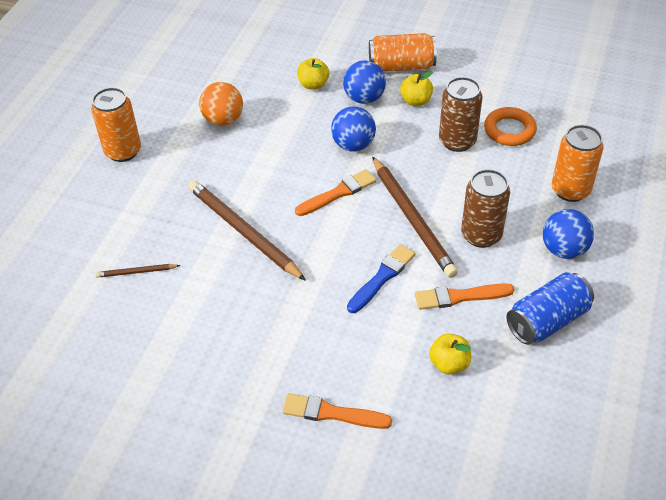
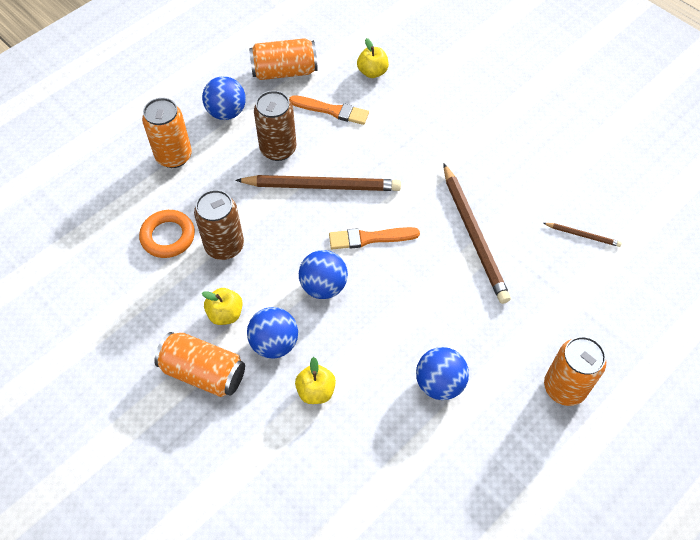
camera: 155 degrees left, 10 degrees up
(223, 120) = (439, 383): orange ball -> blue ball
(332, 413) = (470, 73): orange brush -> none
(382, 277) = (380, 147): blue brush -> none
(412, 219) = (322, 186): brown pencil -> brown pencil turned 90 degrees clockwise
(547, 321) = (284, 71): blue can -> orange can

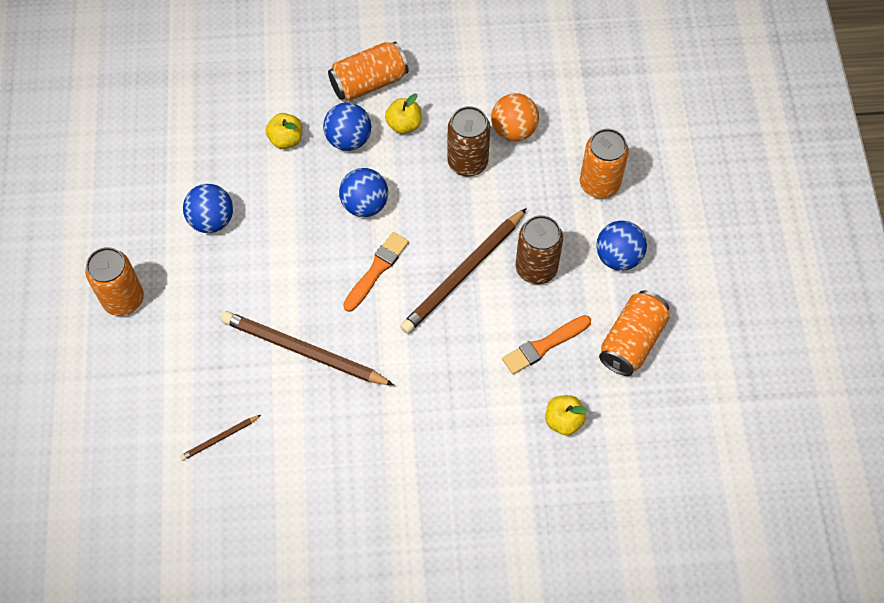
camera: 130 degrees right, 5 degrees up
(168, 236) = (513, 130): orange ring -> orange ball

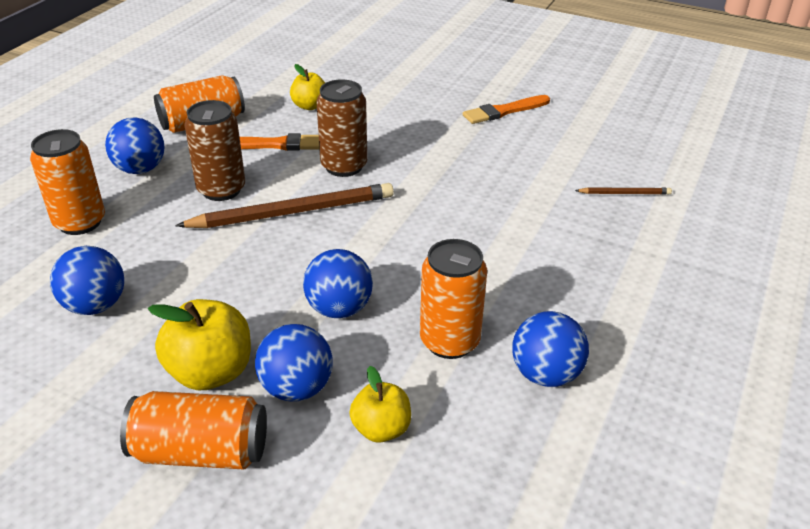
camera: 150 degrees left, 25 degrees down
(123, 299) = (700, 338): orange can -> orange can (449, 341)
(303, 351) = (503, 218): brown pencil -> none
(376, 270) = (378, 248): orange brush -> orange brush (504, 111)
(404, 124) = (210, 372): yellow apple -> yellow apple, size x1.60
(467, 162) = (183, 298): brown can -> brown can (344, 166)
(513, 130) = (95, 305): orange ball -> blue ball

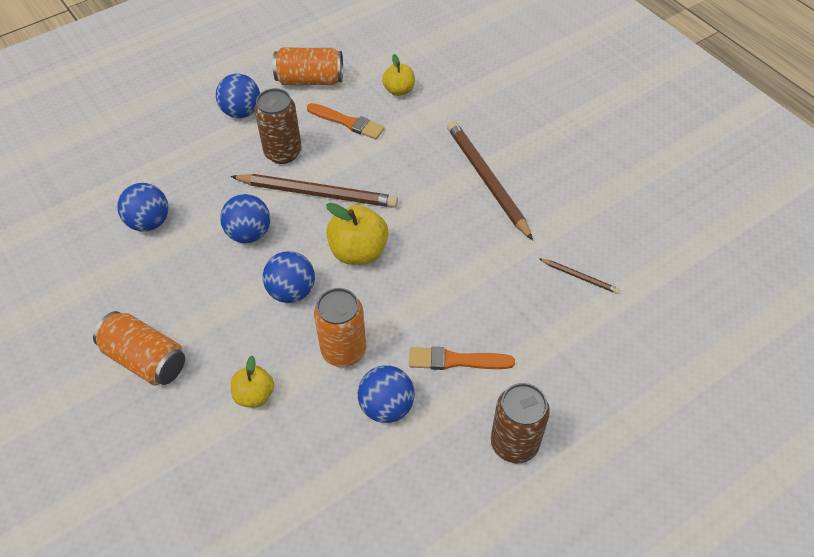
camera: 30 degrees right, 15 degrees up
(80, 222) = (178, 147): orange can -> none
(210, 372) = (184, 305): yellow apple -> yellow apple (358, 252)
(296, 388) = (225, 341): blue ball -> blue ball (249, 234)
(344, 166) = (382, 163): brown can -> brown can (514, 443)
(464, 148) = (486, 180): none -> brown pencil
(504, 111) = (550, 152): orange brush -> orange brush (456, 360)

